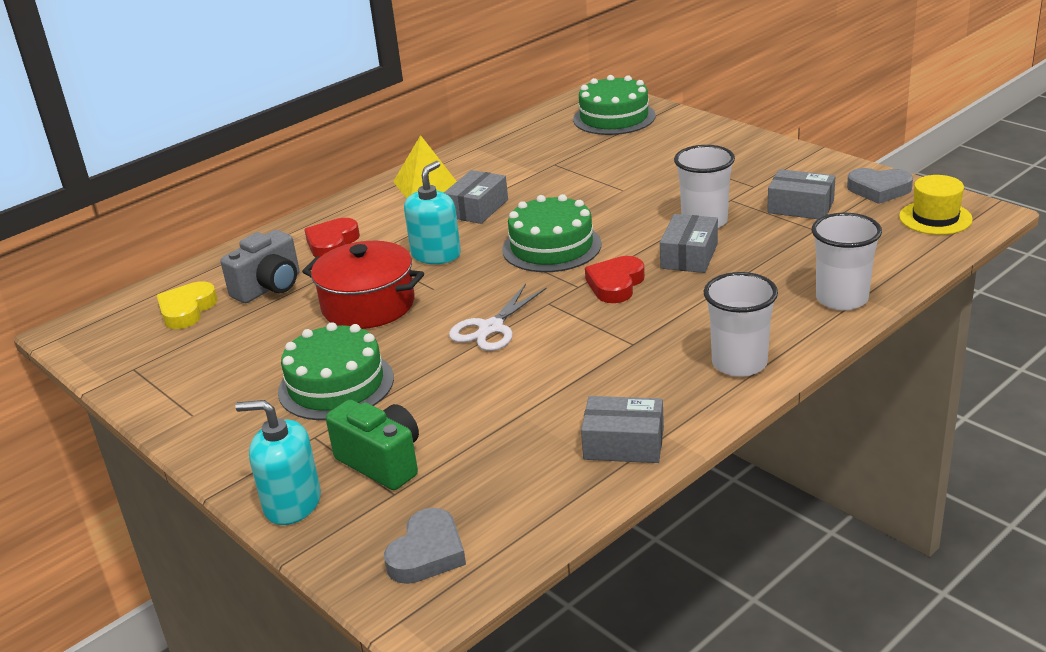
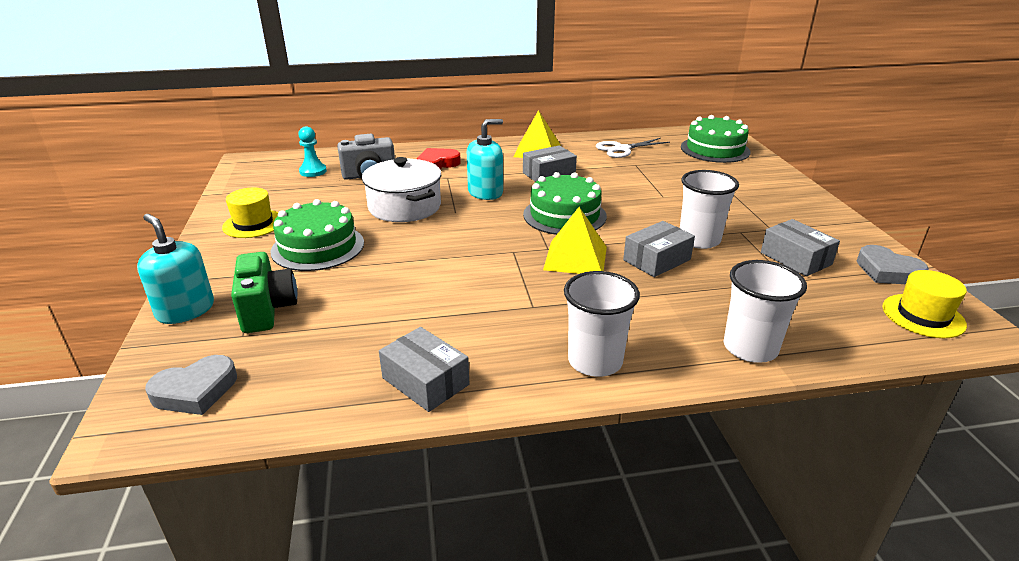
camera: 30 degrees right, 0 degrees up
(187, 310) = (313, 171): yellow heart -> turquoise pawn
(215, 395) = (253, 224): none -> yellow hat
(368, 305) = (404, 207): red pot -> white pot
(491, 328) = (454, 252): white scissors -> white scissors (622, 149)
(615, 284) = (575, 258): red heart -> yellow pyramid

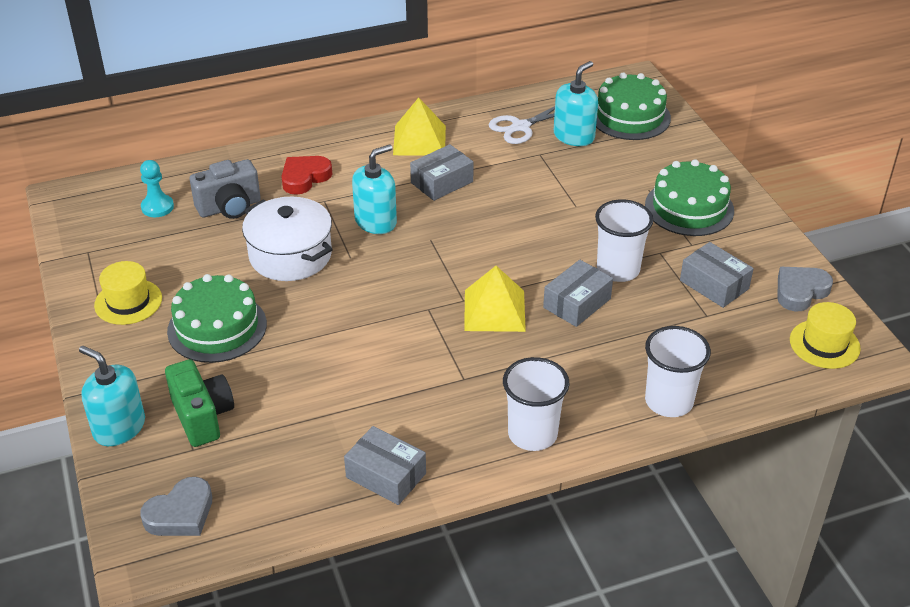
camera: 10 degrees left, 10 degrees up
(564, 215) = (472, 248): green cake -> green cake (689, 208)
(666, 157) = (574, 136): none -> turquoise soap dispenser
(887, 271) = (800, 291): grey heart -> grey heart turned 105 degrees clockwise

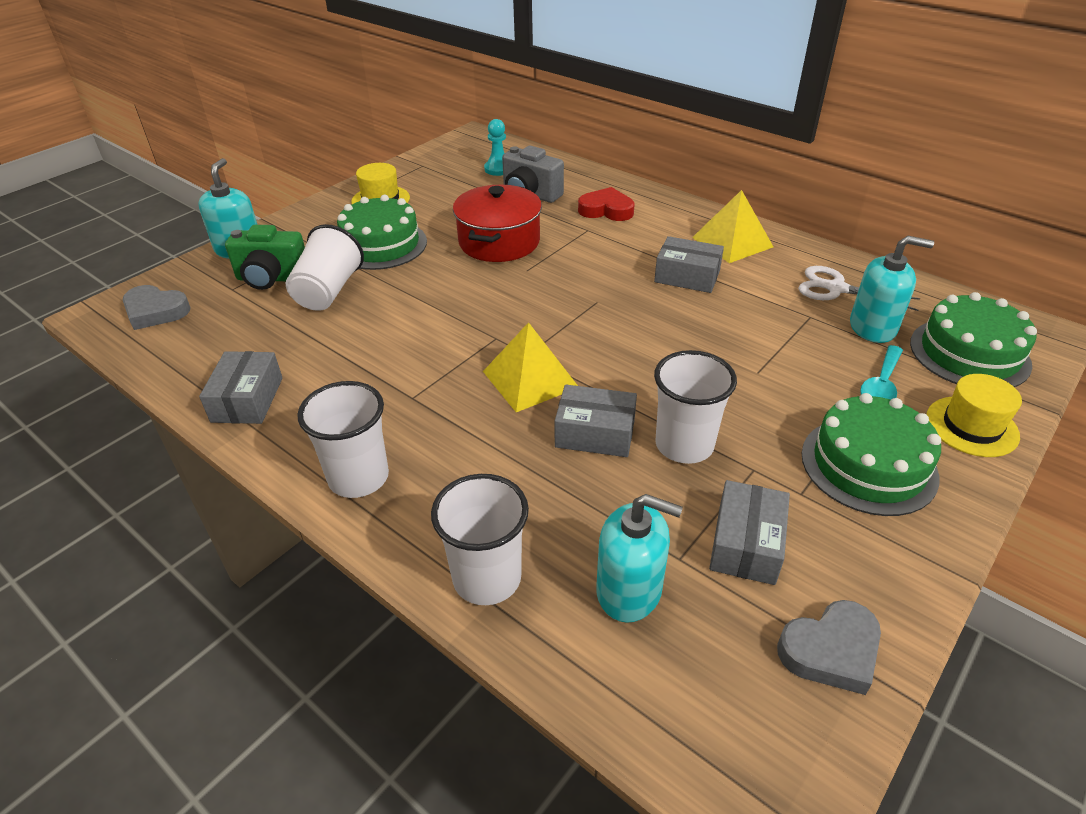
camera: 60 degrees right, 0 degrees up
(202, 417) = (271, 278): green camera -> green camera turned 60 degrees clockwise
(265, 384) = (328, 291): none -> white cup
(290, 255) = (499, 242): white pot -> red pot
(376, 221) = (588, 264): turquoise soap dispenser -> turquoise soap dispenser (629, 590)
(629, 164) = (881, 385): none -> turquoise spoon
(800, 291) = (831, 651): grey heart -> grey heart turned 135 degrees clockwise
(824, 344) = (742, 727): yellow hat -> yellow hat (971, 426)

